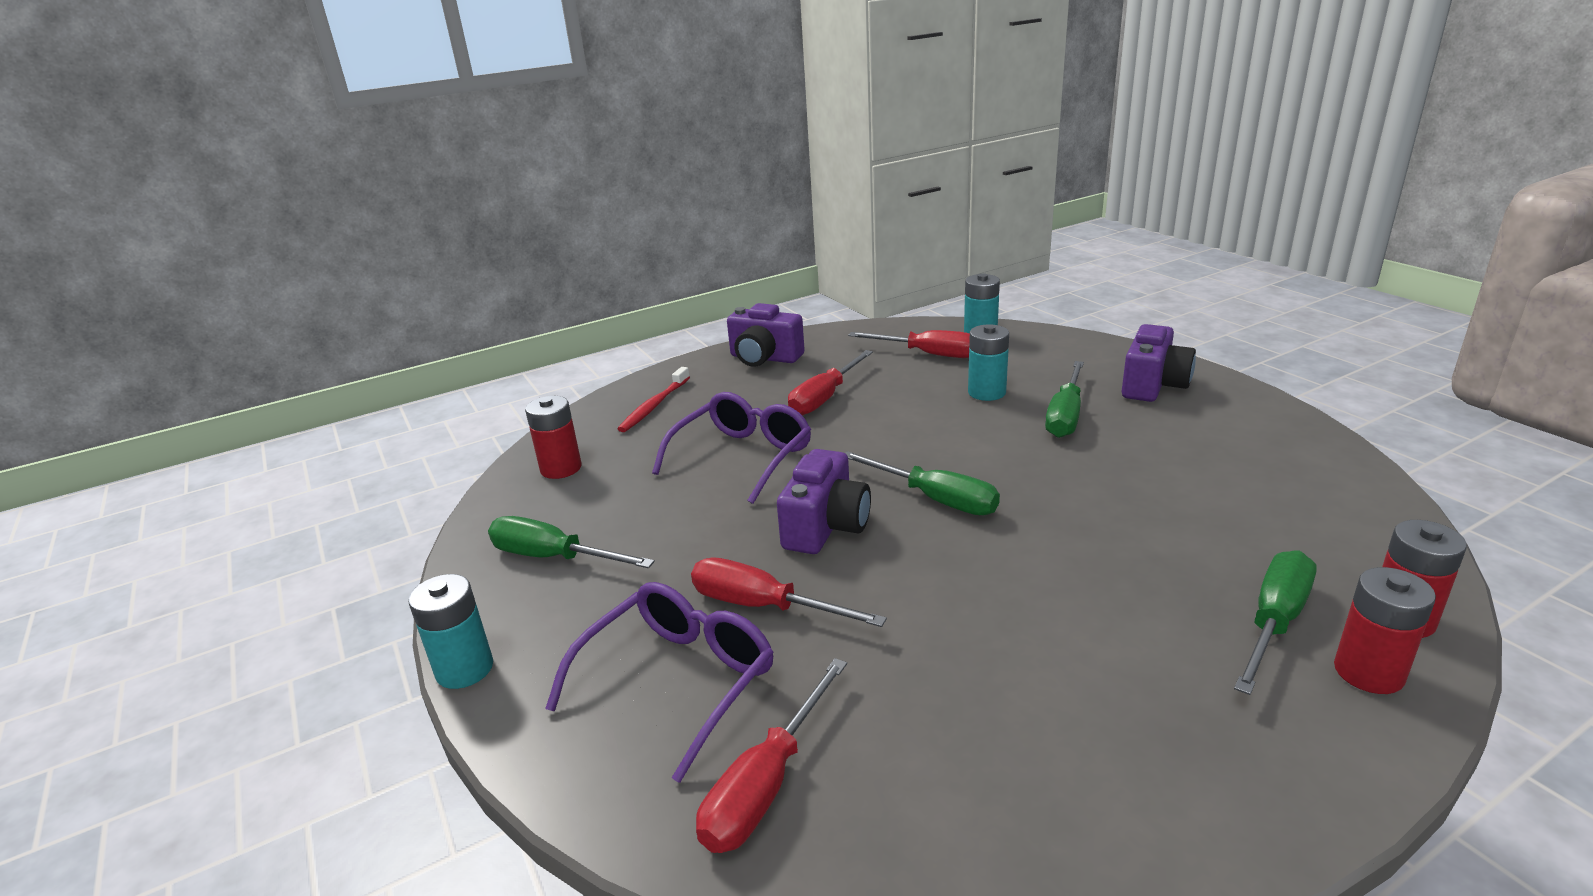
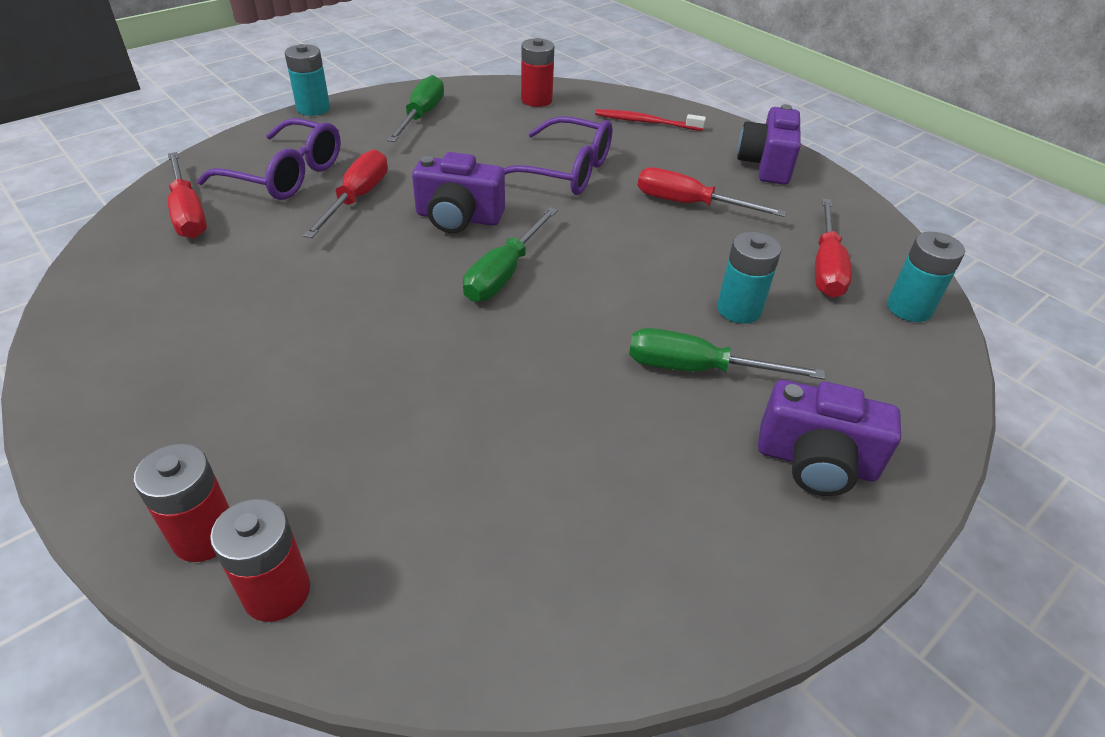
camera: 75 degrees right, 15 degrees up
(766, 784) = (188, 213): red screwdriver -> red screwdriver turned 135 degrees counterclockwise
(1274, 622) = (291, 480): green screwdriver -> none

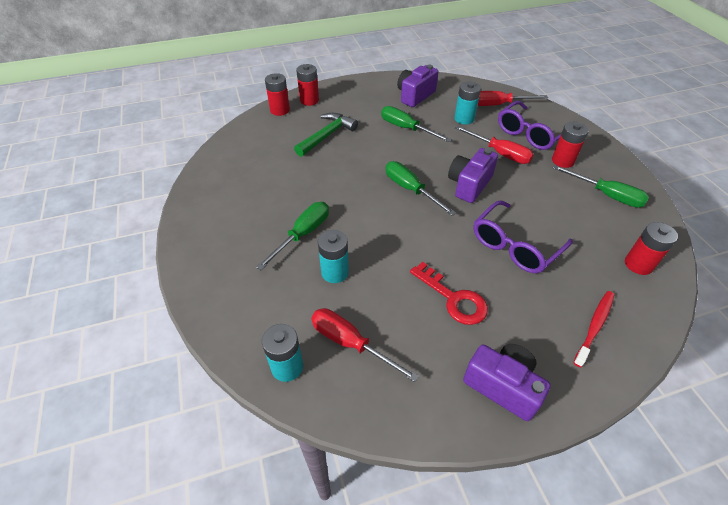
camera: 115 degrees right, 5 degrees up
(309, 314) = (406, 128): none -> green screwdriver
(313, 108) = (617, 151): turquoise battery -> turquoise battery (464, 119)
(355, 146) = (562, 161): none -> red battery
(377, 434) = (327, 135): none -> green hammer
(689, 204) = (453, 298): red screwdriver -> red key
(816, 462) = (225, 250): purple camera -> purple camera (415, 96)

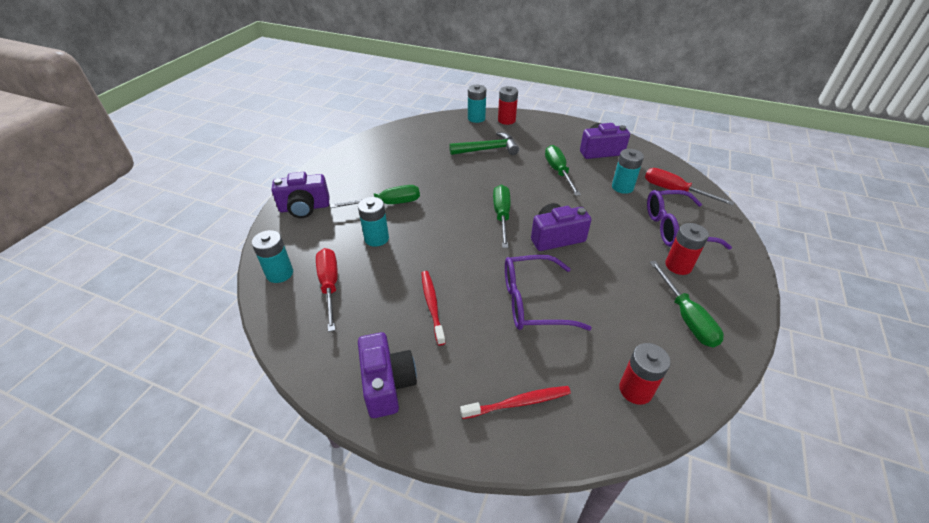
camera: 40 degrees right, 5 degrees down
(223, 287) = (304, 208): none -> purple camera
(280, 110) = (476, 118): red battery -> turquoise battery
(453, 298) = (432, 305): red key -> red toothbrush
(500, 153) = (619, 229): red screwdriver -> none

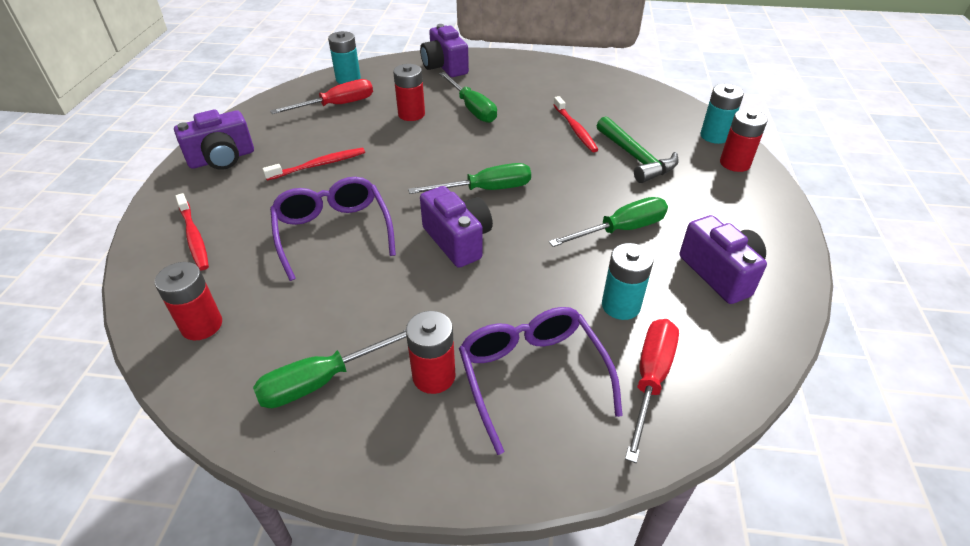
camera: 75 degrees right, 0 degrees up
(376, 238) = (411, 114): turquoise battery -> red battery
(443, 164) = (575, 129): none -> red toothbrush

